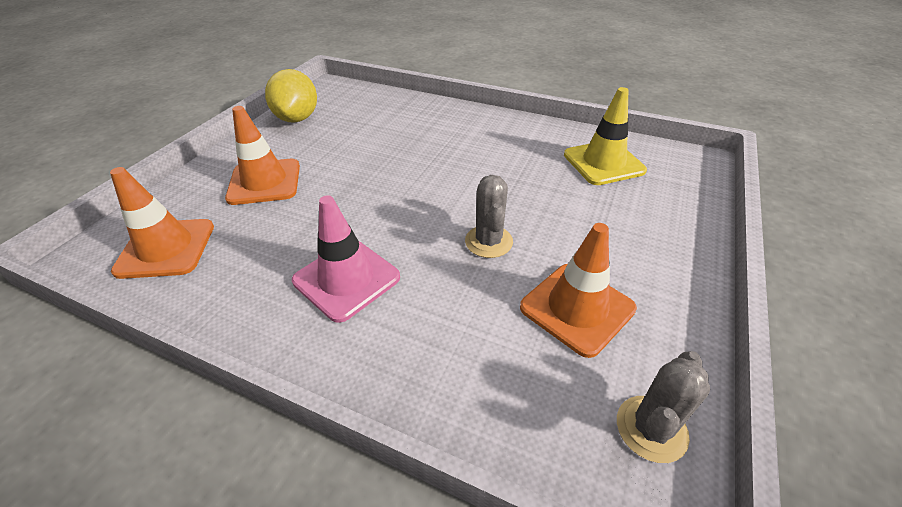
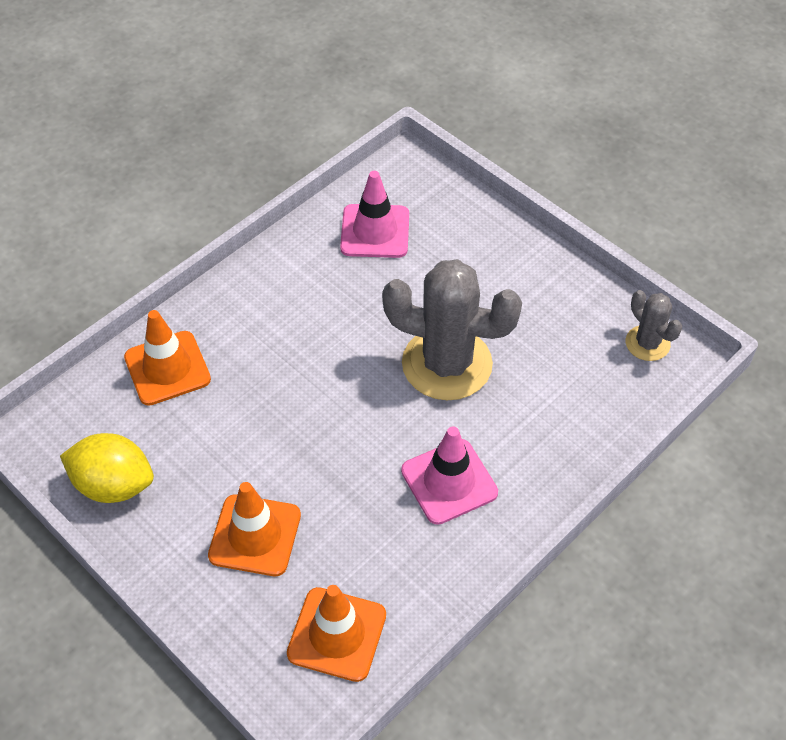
camera: 70 degrees left, 10 degrees up
(488, 241) = (447, 364): grey cactus -> grey cactus, size x1.99
(577, 308) = (543, 336): orange traffic cone -> orange traffic cone (167, 368)
(603, 163) = (375, 231): yellow traffic cone -> pink traffic cone

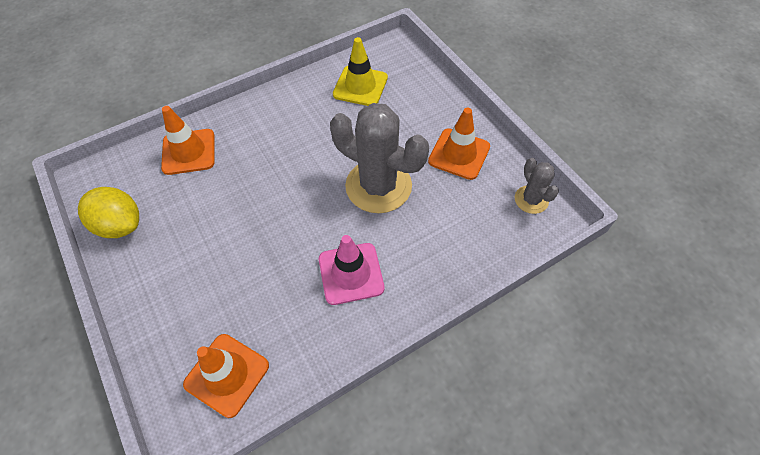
camera: 15 degrees right, 5 degrees up
(255, 535) = (199, 283): orange traffic cone -> orange traffic cone (459, 154)
(375, 231) = (360, 86): pink traffic cone -> yellow traffic cone

